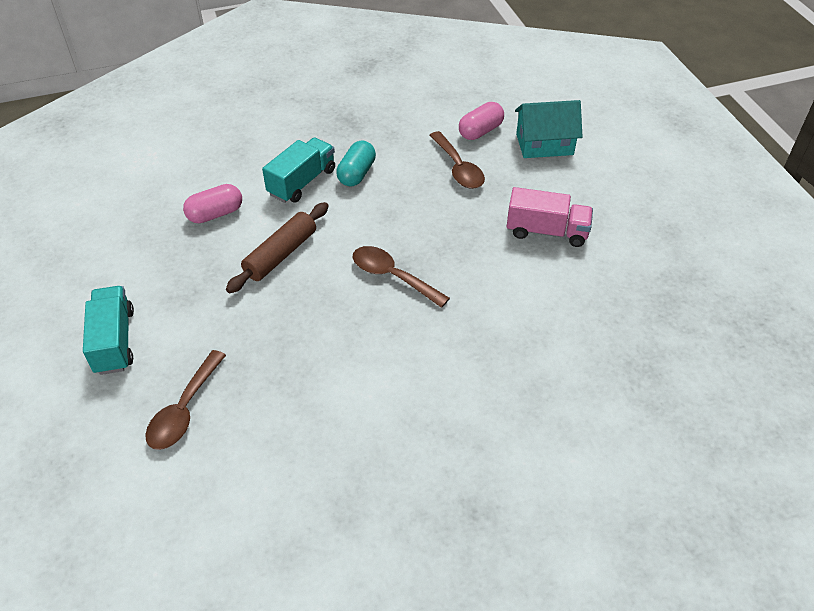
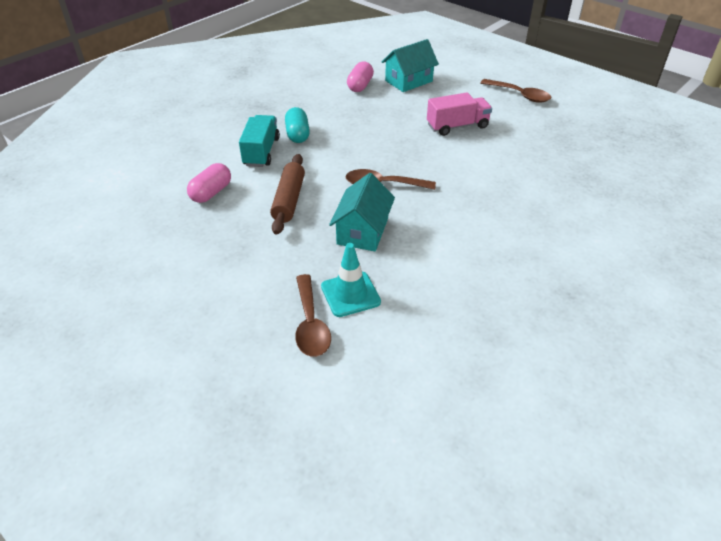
camera: 30 degrees left, 5 degrees down
(114, 341) = (206, 304): turquoise truck -> none
(247, 395) = (350, 294): none -> turquoise traffic cone
(321, 326) = (362, 231): none -> turquoise house
(458, 168) = (366, 110): brown spoon -> brown spoon (520, 95)

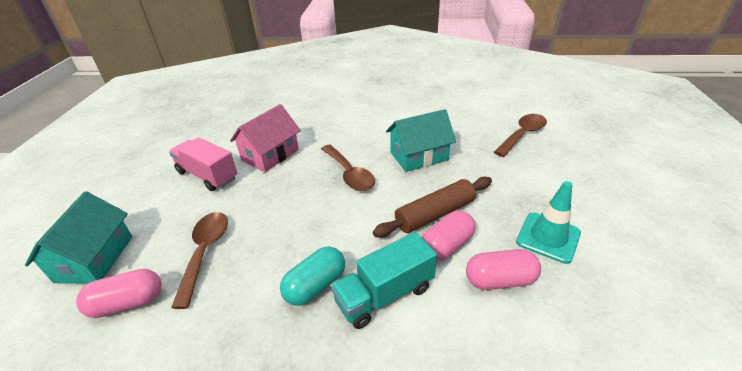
camera: 125 degrees left, 5 degrees down
(259, 189) = (446, 246): none -> pink capsule
(350, 294) = (480, 133): turquoise traffic cone -> turquoise traffic cone (548, 237)
(408, 81) = (95, 258): turquoise house -> turquoise house turned 75 degrees clockwise
(457, 158) = (270, 155): none -> pink house
(520, 95) = (113, 163): brown spoon -> brown spoon (205, 252)

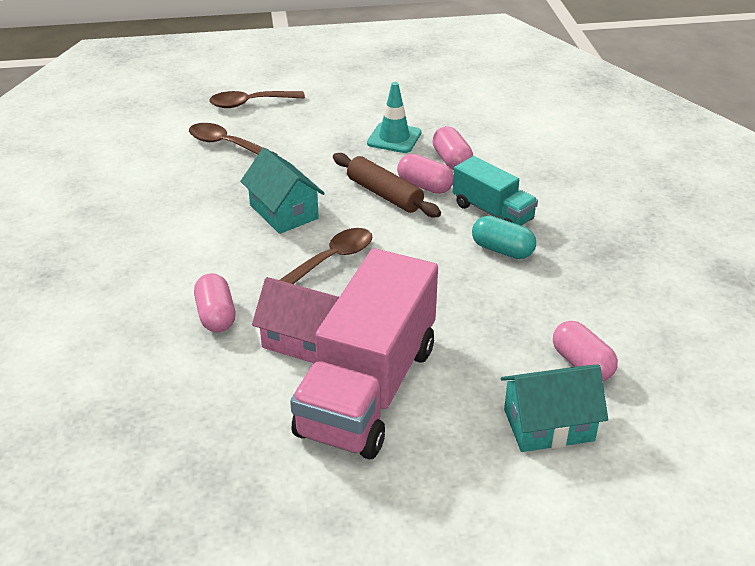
camera: 105 degrees left, 0 degrees up
(205, 252) = (498, 335): brown spoon -> brown spoon (250, 103)
(207, 175) = (368, 389): pink truck -> pink truck, size x1.91
(314, 125) = (216, 315): none -> pink capsule

